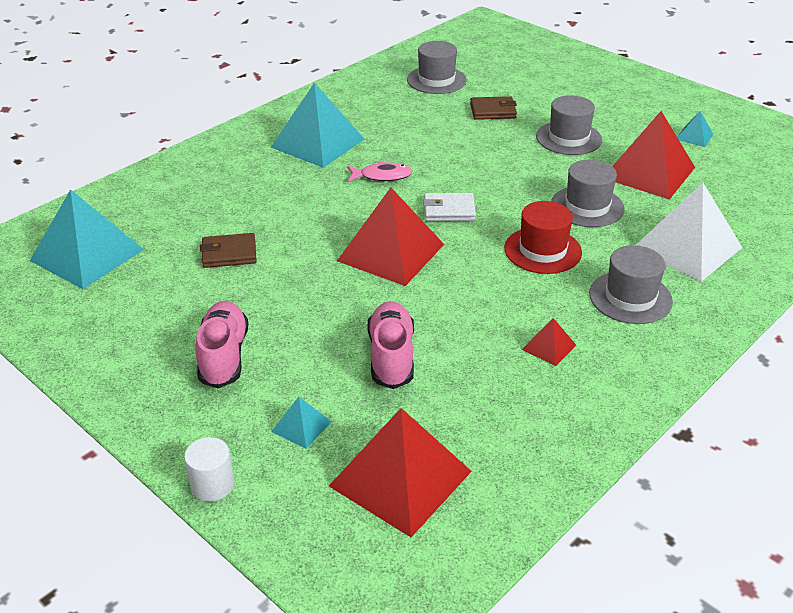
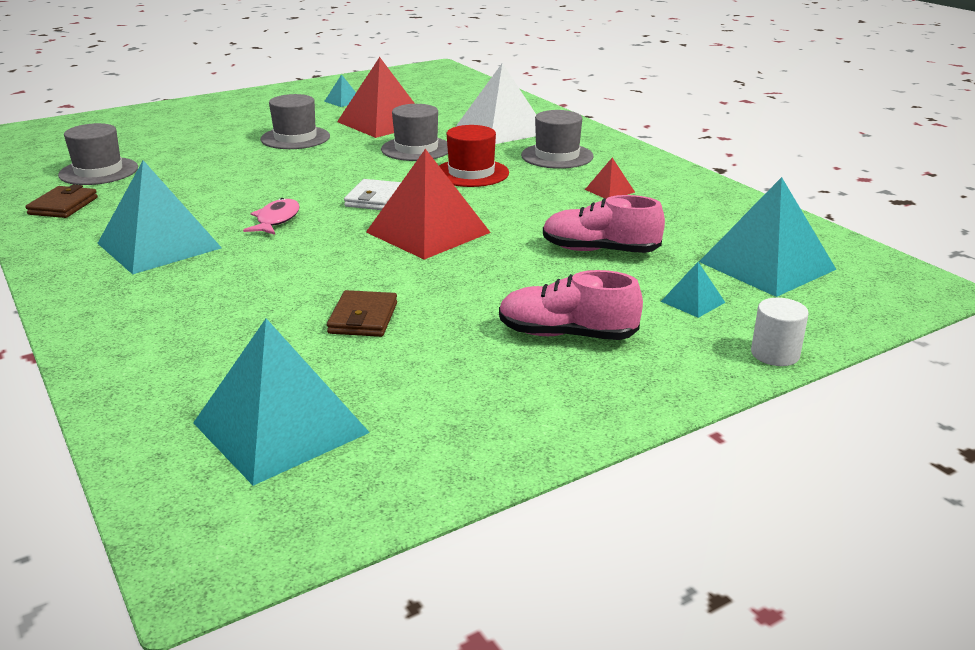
camera: 75 degrees left, 10 degrees down
(400, 478) = (766, 265): red pyramid -> turquoise pyramid
(493, 111) = (204, 157): brown wallet -> brown wallet (63, 206)

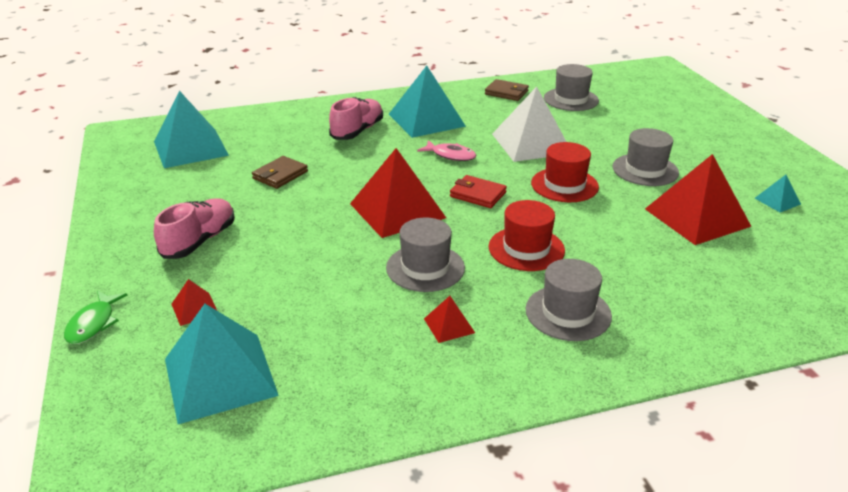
camera: 105 degrees right, 5 degrees up
(338, 165) = (564, 185): none -> red hat
(363, 318) = (280, 175): brown wallet -> brown wallet turned 75 degrees counterclockwise
(374, 199) = (478, 194): white wallet -> red wallet
(416, 149) = (605, 227): grey hat -> grey hat (425, 268)
(502, 130) = (671, 290): white pyramid -> white pyramid (531, 143)
(600, 251) = (314, 285): pink shoe -> pink shoe (357, 131)
(692, 302) = (195, 309): turquoise pyramid -> red pyramid
(775, 354) = (93, 324): white cylinder -> green fish

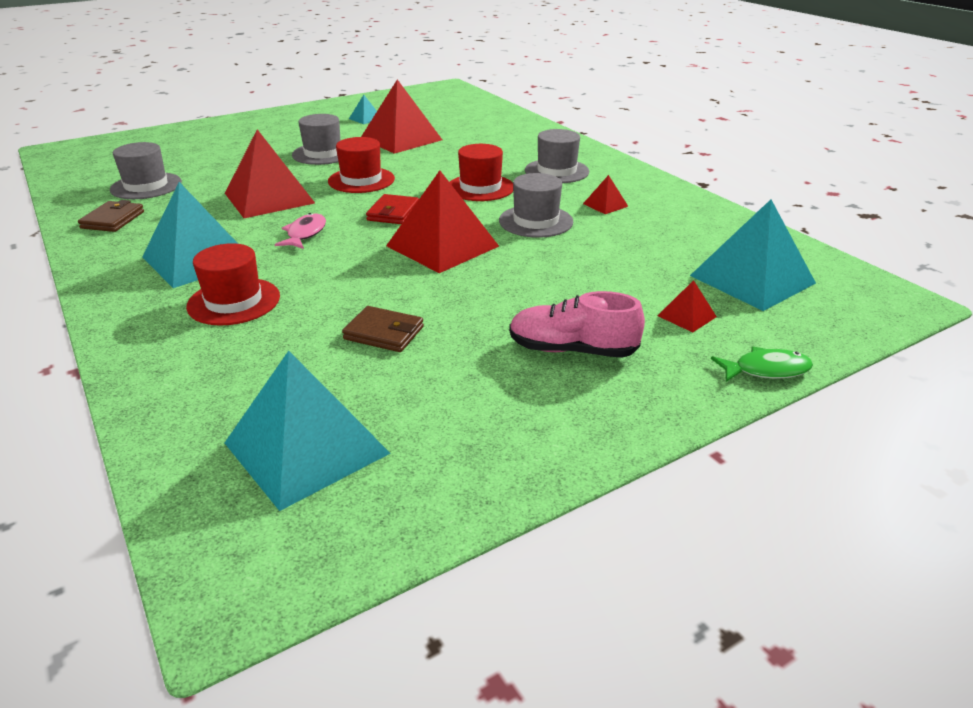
camera: 105 degrees left, 0 degrees up
(357, 131) = (234, 301): pink shoe -> red hat
(531, 143) = (269, 198): white pyramid -> red pyramid

